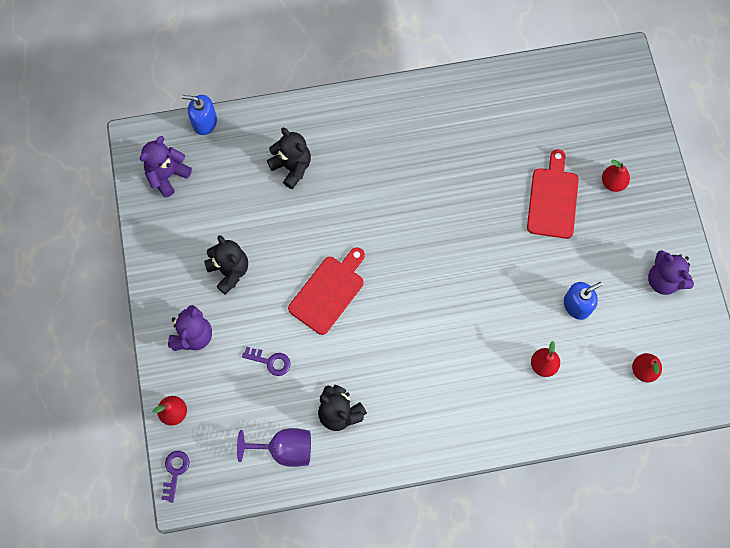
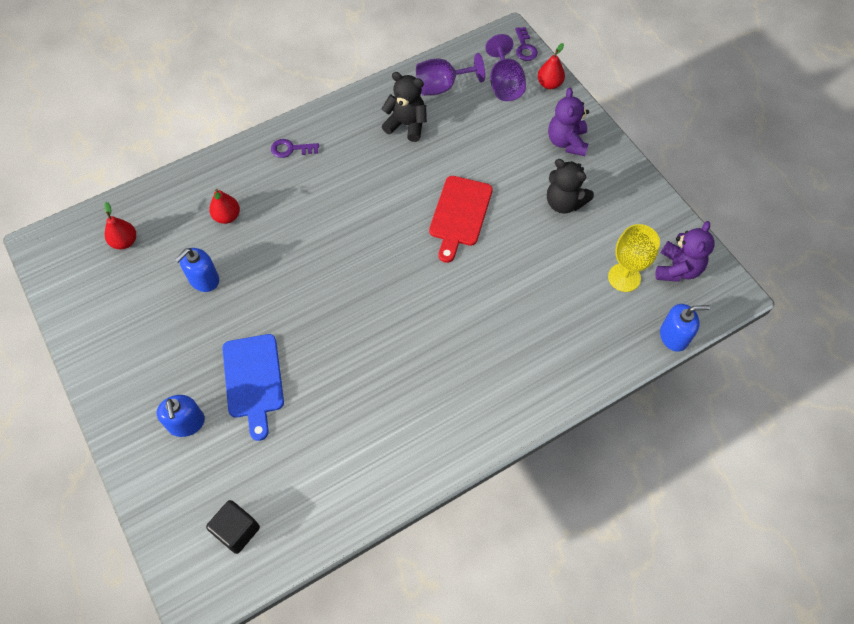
camera: 160 degrees right, 10 degrees down
(216, 183) = (624, 277): none -> yellow goblet
(219, 429) = (504, 84): none -> purple goblet
(270, 361) = (486, 143): purple key -> purple key (291, 149)
(292, 167) = (554, 320): black teddy bear -> none
(552, 199) = (253, 380): red cutting board -> blue cutting board
(588, 93) = (237, 530): none -> black cube
(613, 182) = (186, 423): red pear -> blue soap dispenser
(664, 280) = (112, 333): purple teddy bear -> none

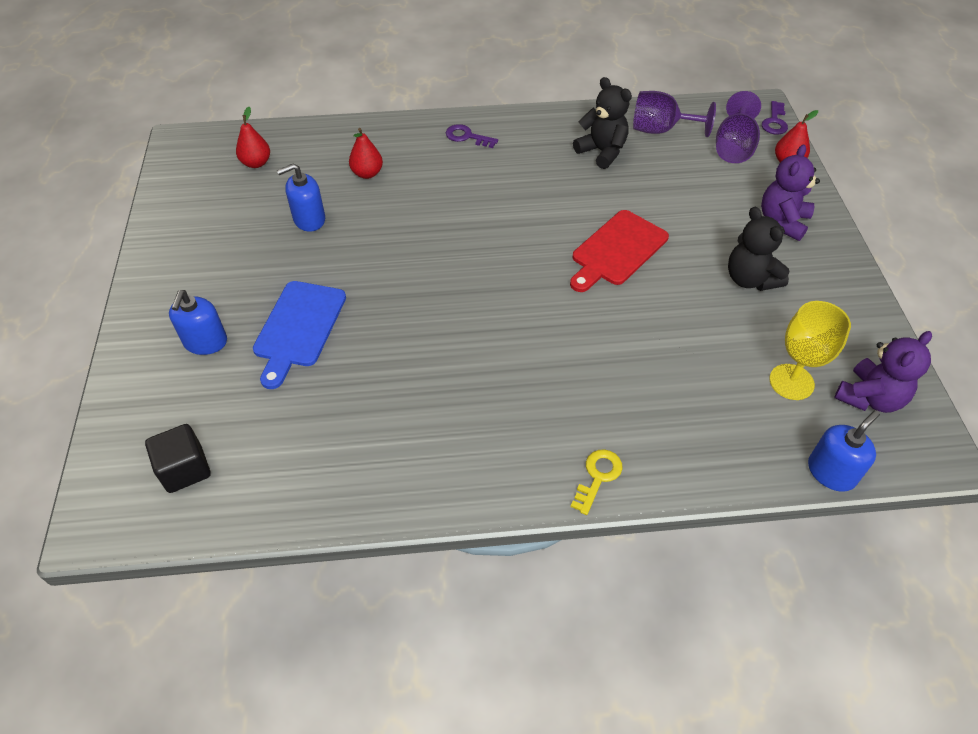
camera: 25 degrees right, 10 degrees down
(529, 405) = (598, 476): none -> yellow key
(674, 336) = (831, 472): blue soap dispenser -> blue soap dispenser turned 60 degrees counterclockwise

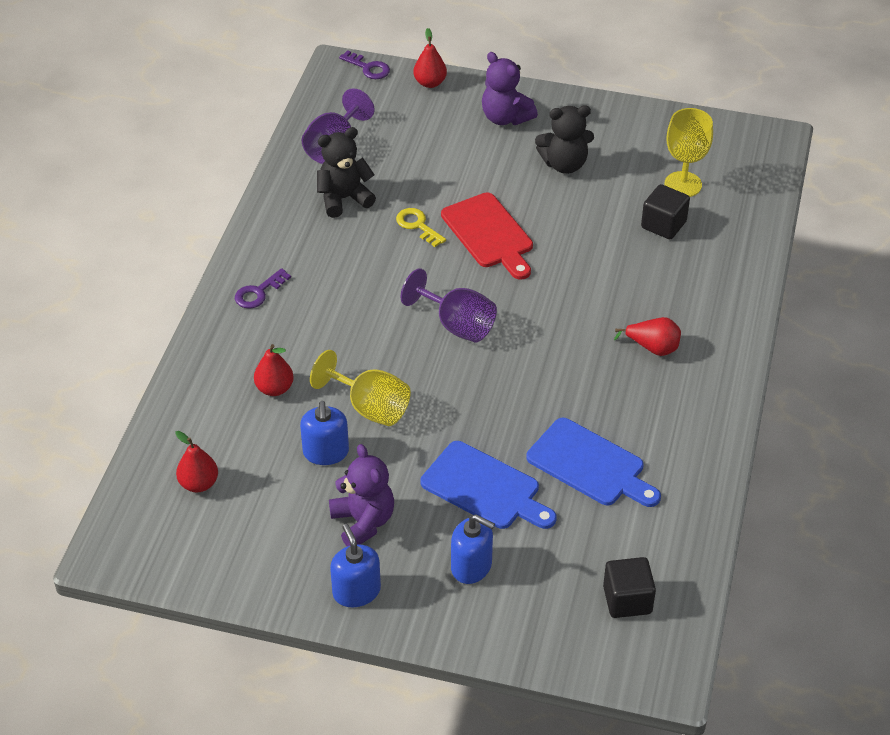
camera: 70 degrees left, 5 degrees down
(350, 398) = (590, 465): none -> blue cutting board
(367, 231) = (370, 407): none -> yellow goblet
(530, 412) = (653, 348): none -> red pear
(598, 476) = (731, 326): yellow key -> yellow key (417, 225)
(717, 379) = (663, 225): none -> black cube
(733, 147) = (390, 108): purple goblet -> purple goblet (457, 325)
(831, 472) = (772, 198): blue soap dispenser -> blue soap dispenser (356, 591)
(869, 398) = (714, 149): purple teddy bear -> purple teddy bear (363, 522)

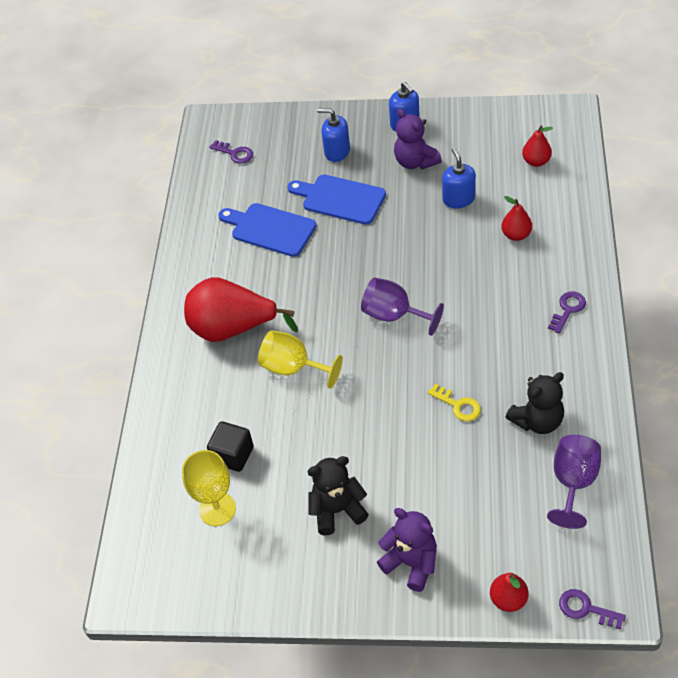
camera: 175 degrees right, 5 degrees up
(370, 407) = (439, 236): yellow goblet -> yellow goblet (293, 368)
(489, 234) = (390, 410): red cutting board -> none
(627, 600) = (235, 153): black cube -> purple key
(653, 348) = (233, 328): red pear -> red pear, size x2.01

